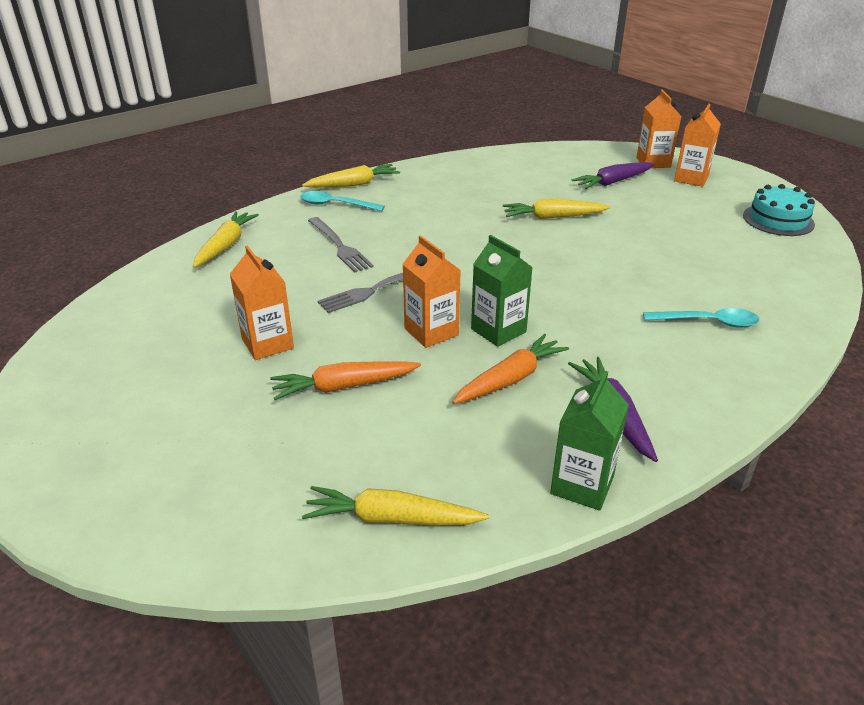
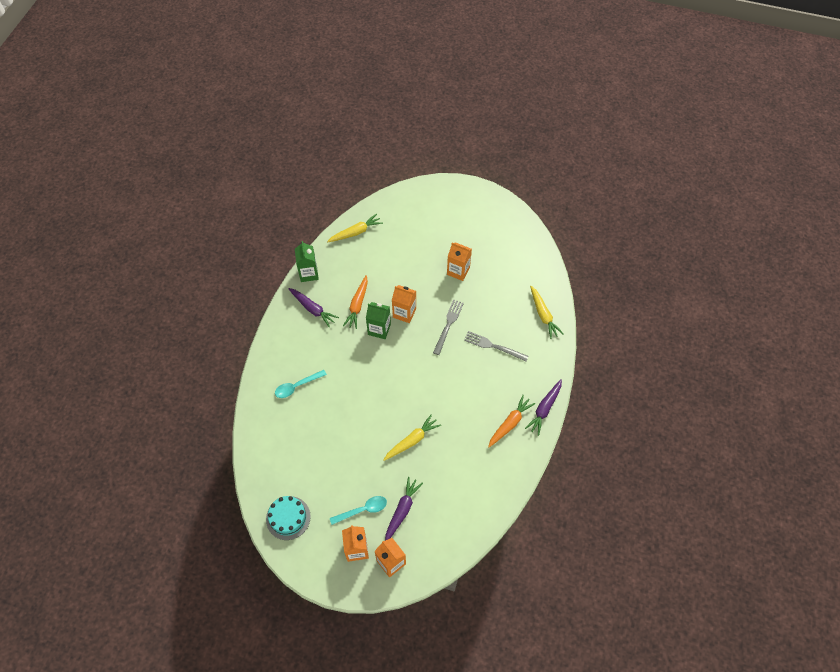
camera: 145 degrees right, 25 degrees up
(335, 205) = (532, 381): turquoise spoon -> turquoise spoon (363, 510)
(344, 386) = (412, 268): orange carrot -> orange carrot (510, 423)
(353, 184) = (544, 409): yellow carrot -> purple carrot

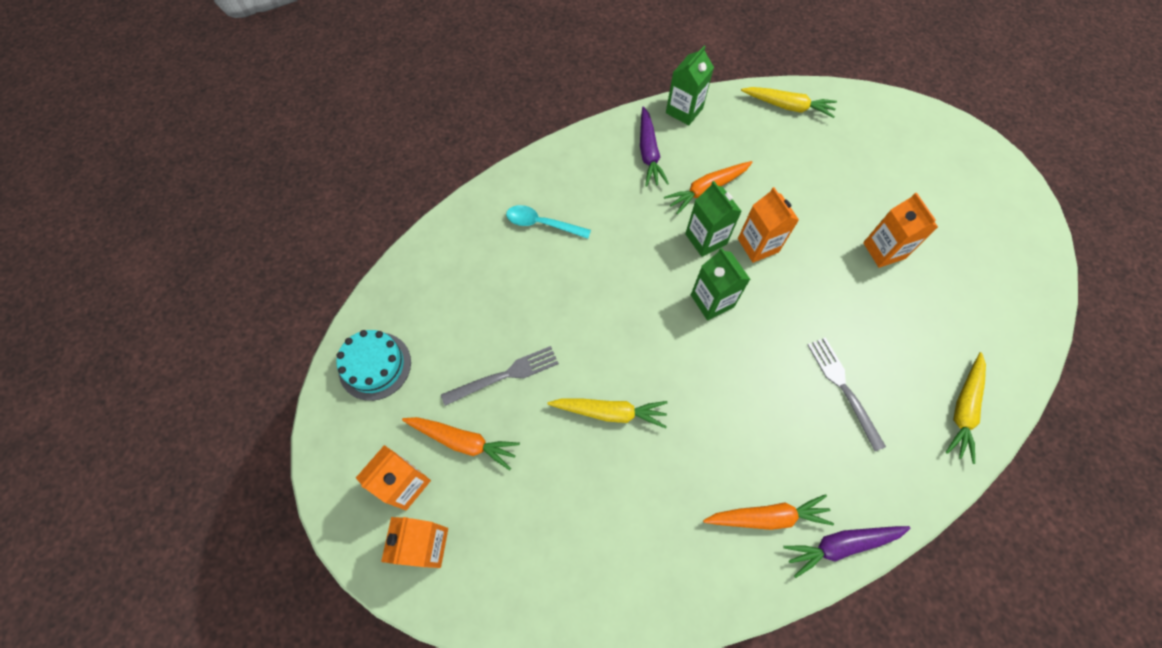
camera: 45 degrees right, 5 degrees up
(363, 510) = (463, 441): turquoise spoon -> orange carrot
(402, 510) = (507, 491): purple carrot -> none
(408, 355) = (712, 301): none -> green carton
(448, 325) = (804, 307): grey fork -> grey fork (505, 375)

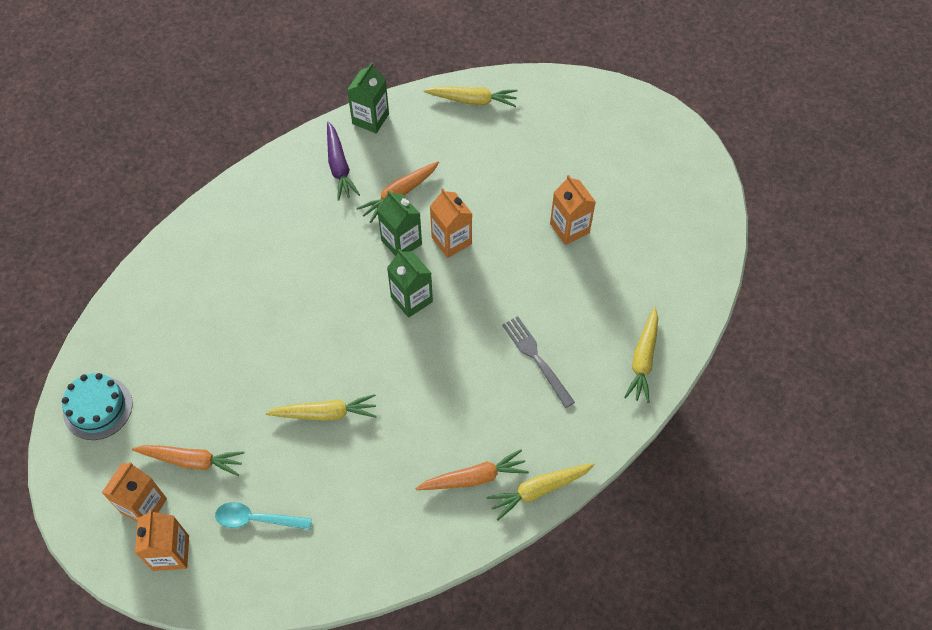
camera: 10 degrees left, 5 degrees down
(505, 375) = (223, 397): grey fork -> none
(541, 224) = (241, 251): turquoise spoon -> turquoise spoon (256, 519)
(841, 545) = (539, 490): purple carrot -> yellow carrot

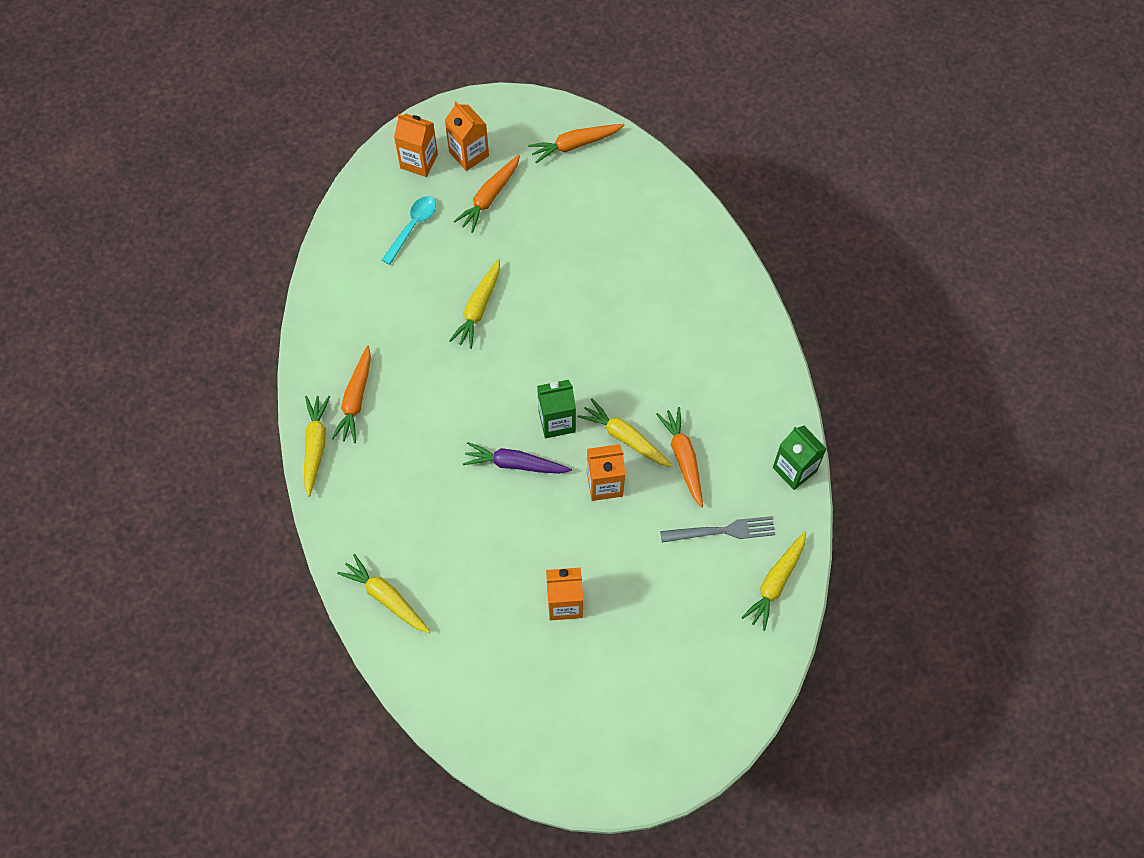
camera: 115 degrees right, 5 degrees up
(98, 408) = (575, 145): turquoise cake -> orange carrot
(339, 166) = (744, 416): purple carrot -> purple carrot (515, 464)
(401, 242) = (625, 438): green carton -> yellow carrot
(536, 358) = (438, 502): grey fork -> grey fork (722, 531)

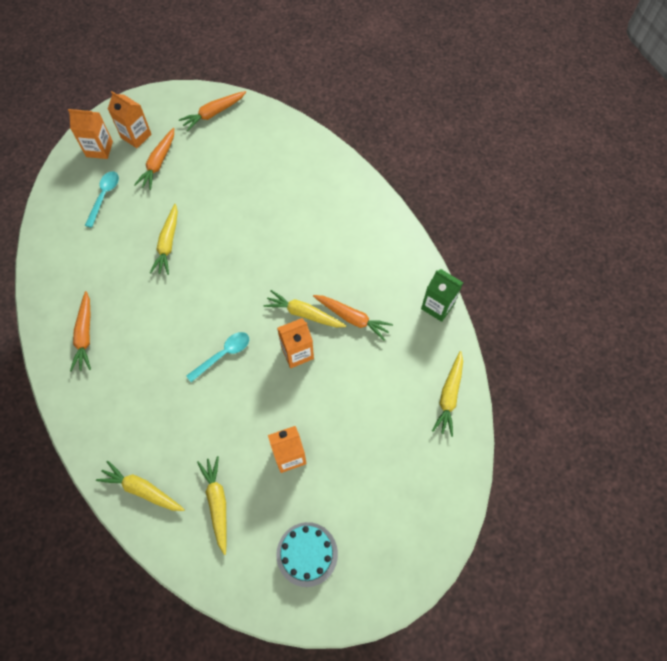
camera: 15 degrees left, 0 degrees up
(315, 446) = (59, 379): yellow carrot -> yellow carrot (217, 503)
(515, 464) = (223, 354): purple carrot -> turquoise spoon
(557, 421) = (248, 314): green carton -> none
(557, 718) = (307, 554): none -> turquoise cake
(683, 458) = (352, 318): orange carrot -> orange carrot turned 150 degrees clockwise
(722, 531) = (397, 366): grey fork -> none

